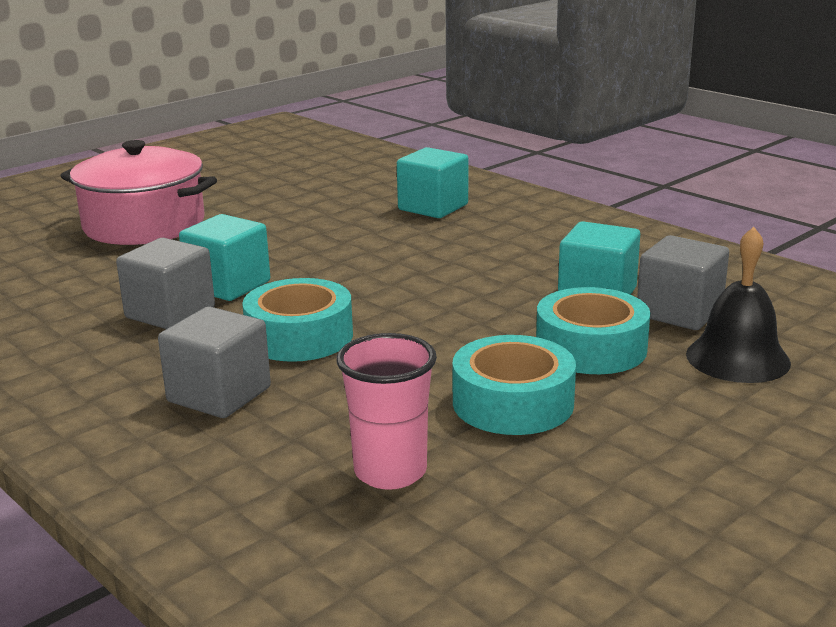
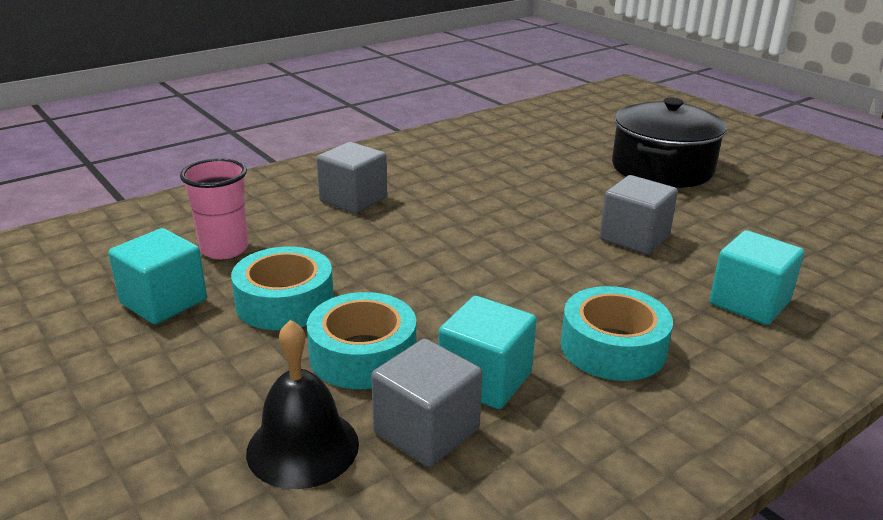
camera: 95 degrees right, 5 degrees up
(144, 225) = (662, 168): pink pot -> black pot
(170, 313) = (484, 182): grey cube -> grey cube (634, 238)
(228, 285) = (532, 200): turquoise cube -> turquoise cube (164, 302)
(299, 336) = (431, 225): turquoise tape -> turquoise tape (613, 347)

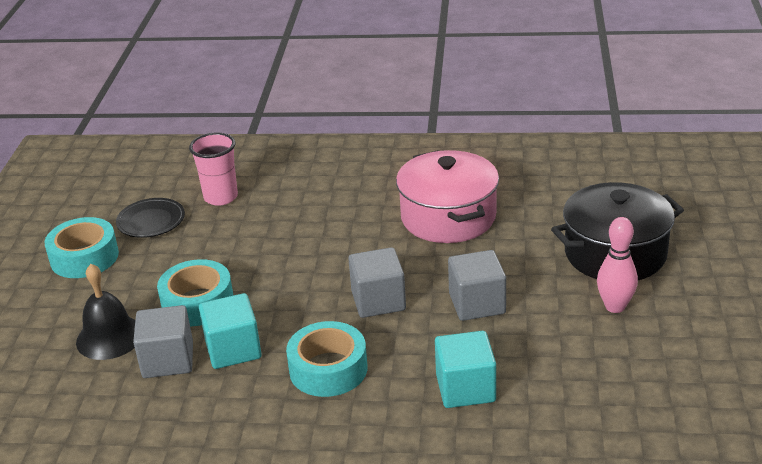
camera: 45 degrees right, 5 degrees up
(164, 302) = (151, 221): turquoise cube -> black plate
(285, 302) = (204, 250): turquoise tape -> turquoise tape (84, 257)
(353, 199) = (341, 188): grey cube -> grey cube (378, 301)
(493, 188) = (448, 217): none -> pink pot
(729, 200) = (615, 306): none -> pink bowling pin

